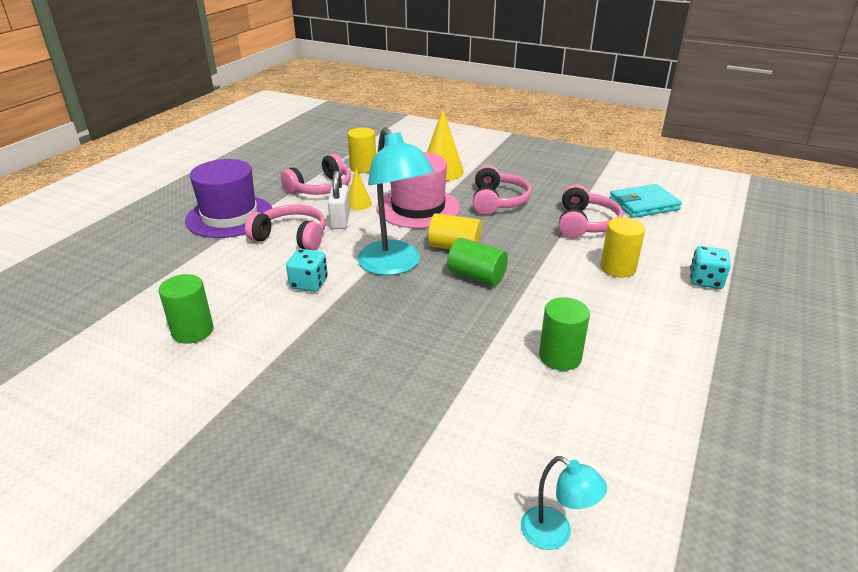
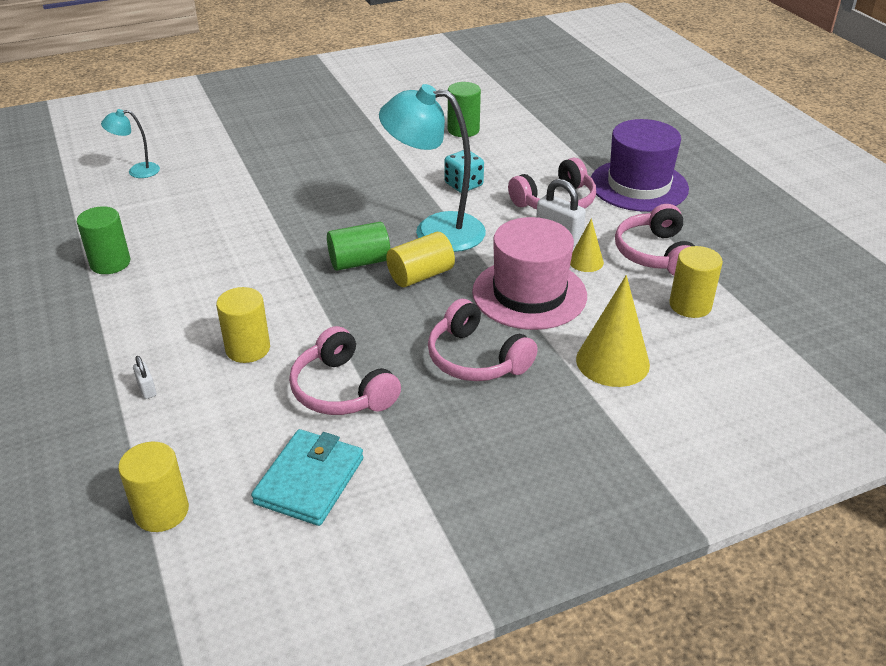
camera: 130 degrees right, 5 degrees up
(560, 357) = (218, 243): green cylinder -> green cylinder (110, 263)
(705, 281) = (147, 389): turquoise dice -> white padlock
(730, 227) = (161, 511): none -> yellow cylinder

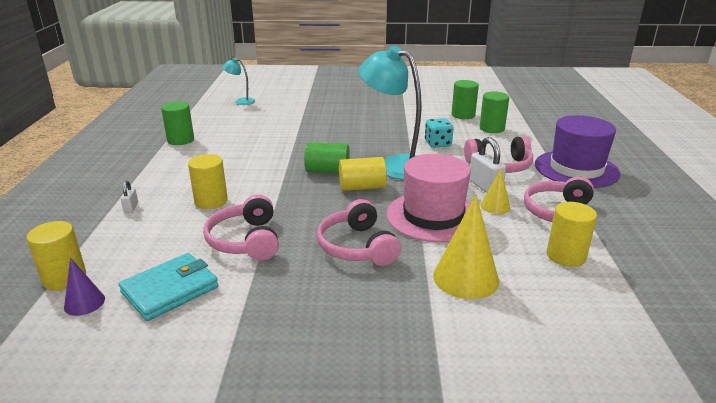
camera: 25 degrees right, 10 degrees down
(221, 531) = (84, 303): none -> purple cone
(511, 145) = (492, 128): none -> green cylinder

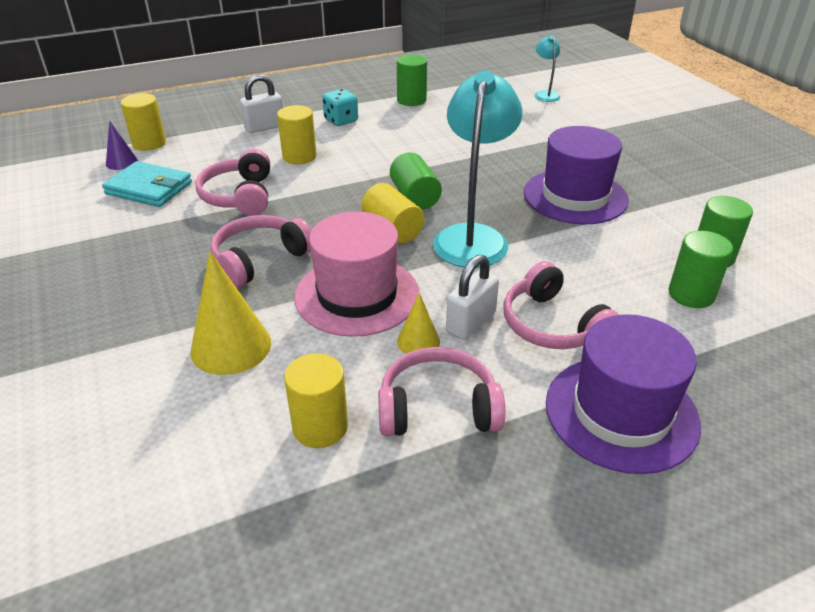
camera: 65 degrees right, 10 degrees up
(131, 207) = (264, 127): white padlock -> white padlock, size x1.90
(245, 240) = (239, 196): pink headphones -> pink headphones turned 60 degrees counterclockwise
(377, 127) = (575, 196): none -> purple hat
(438, 144) = (574, 255): turquoise dice -> turquoise dice (341, 120)

